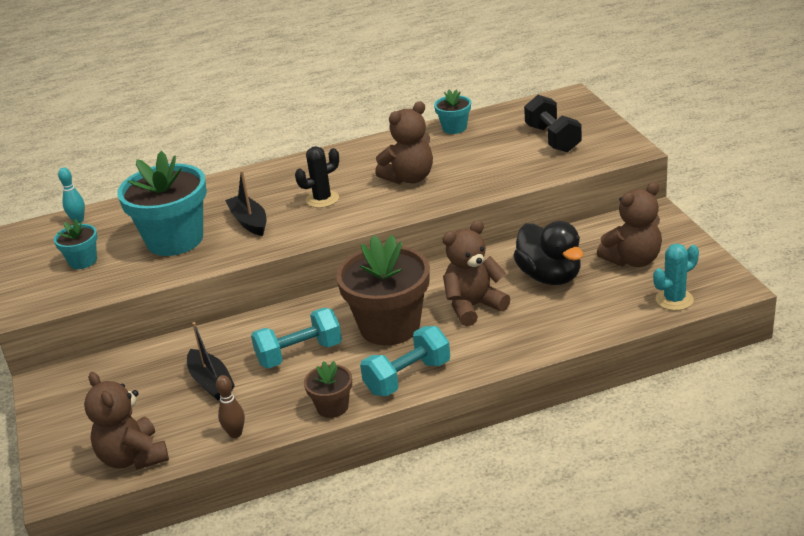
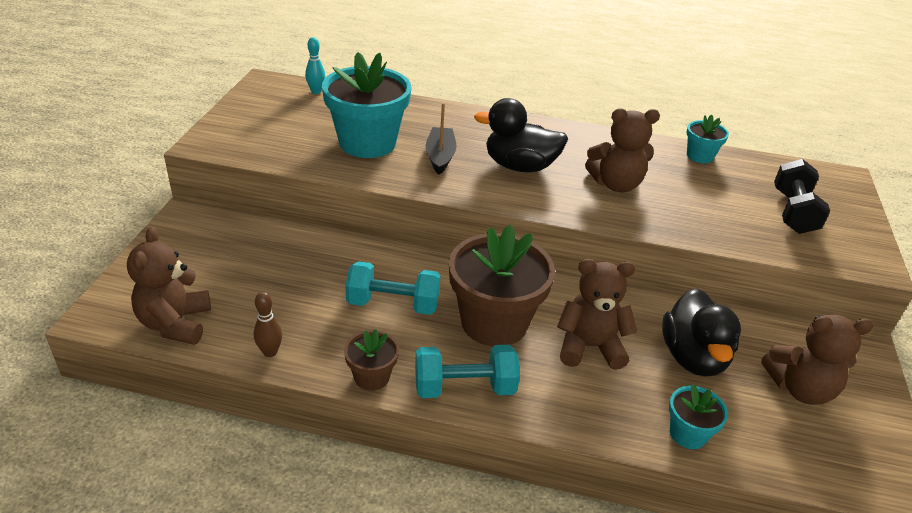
camera: 25 degrees right, 5 degrees up
(83, 261) = (284, 126): turquoise flower pot -> turquoise flower pot (688, 434)
(211, 382) = (299, 289): black boat -> none
(322, 199) = (520, 166): black cactus -> black duck
(674, 300) = (817, 465): turquoise cactus -> none

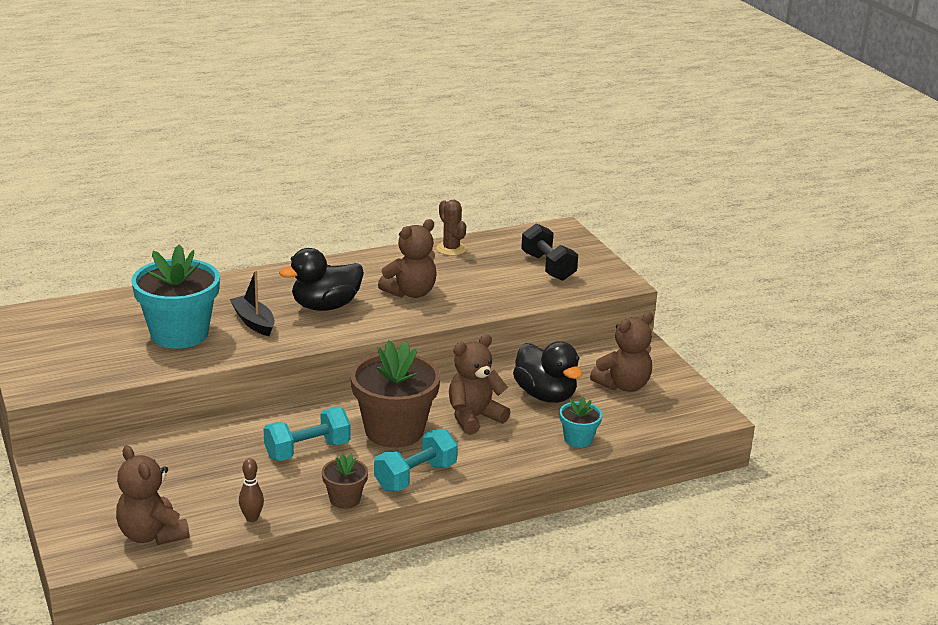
camera: 35 degrees left, 10 degrees down
(316, 91) = (74, 308): turquoise bowling pin -> none
(700, 156) = (451, 249): turquoise flower pot -> brown cactus

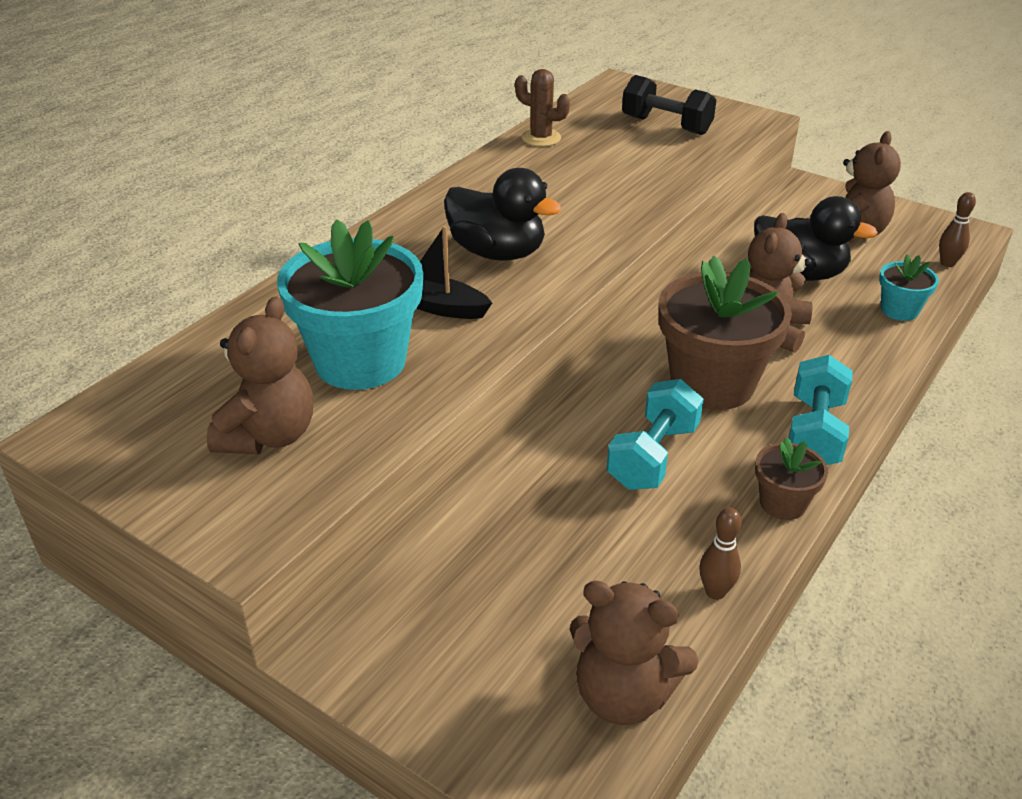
camera: 30 degrees left, 10 degrees up
(325, 306) = (497, 253): black duck -> black duck turned 90 degrees counterclockwise
(410, 293) = (570, 202): brown teddy bear -> brown teddy bear (269, 436)
(661, 427) = (947, 263): none -> brown bowling pin

